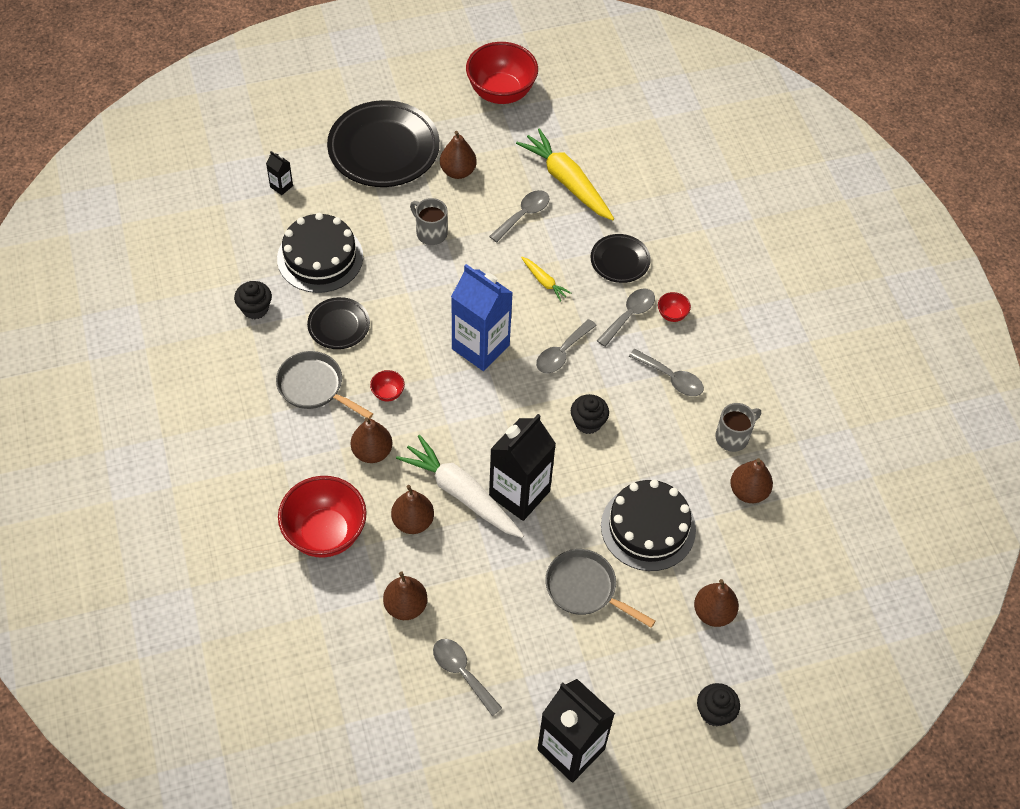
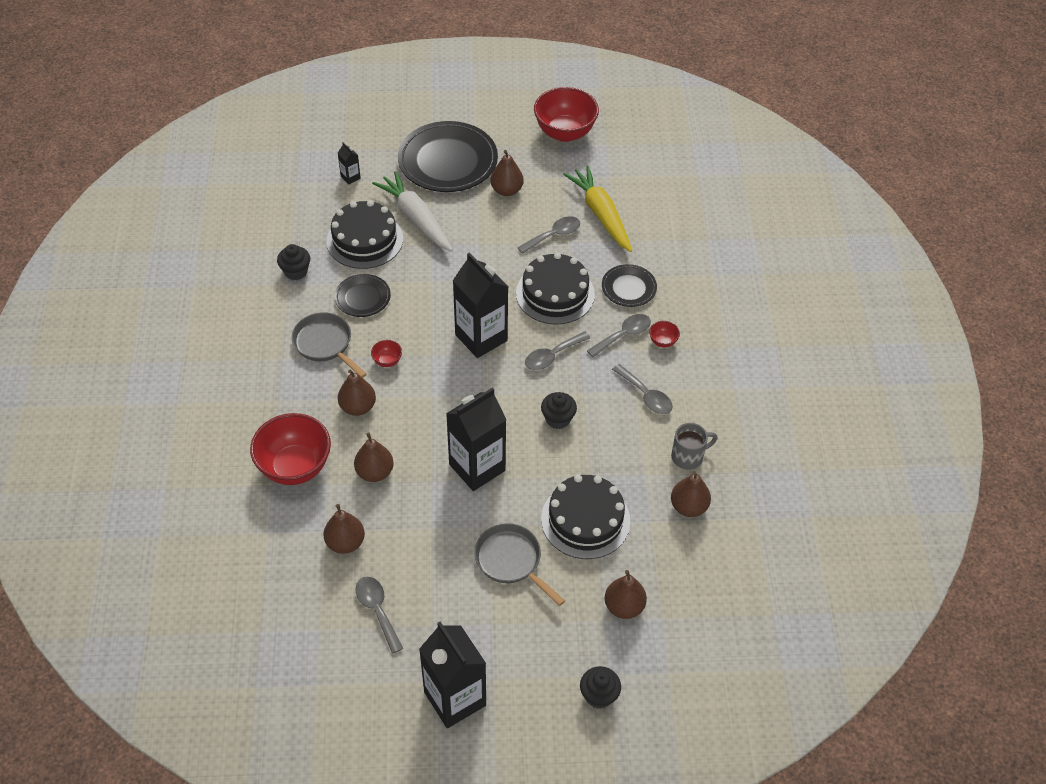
camera: 15 degrees right, 5 degrees down
(430, 233) = (467, 236): grey mug -> none
(461, 493) = (425, 457): white carrot -> white carrot (416, 218)
(480, 347) = (481, 337): blue carton -> black carton
(544, 282) = (555, 293): yellow carrot -> black cake

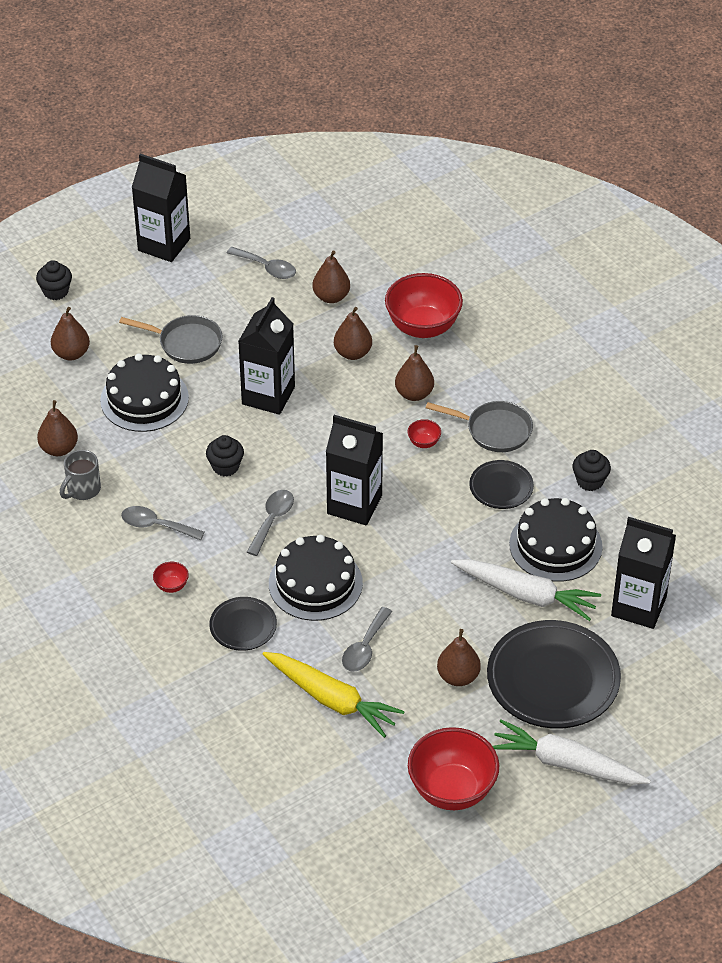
camera: 150 degrees right, 5 degrees down
(350, 177) = (638, 606): black carton -> black carton, size x2.37
(483, 116) = (566, 763): none -> white carrot
(623, 335) = (215, 573): grey spoon -> none

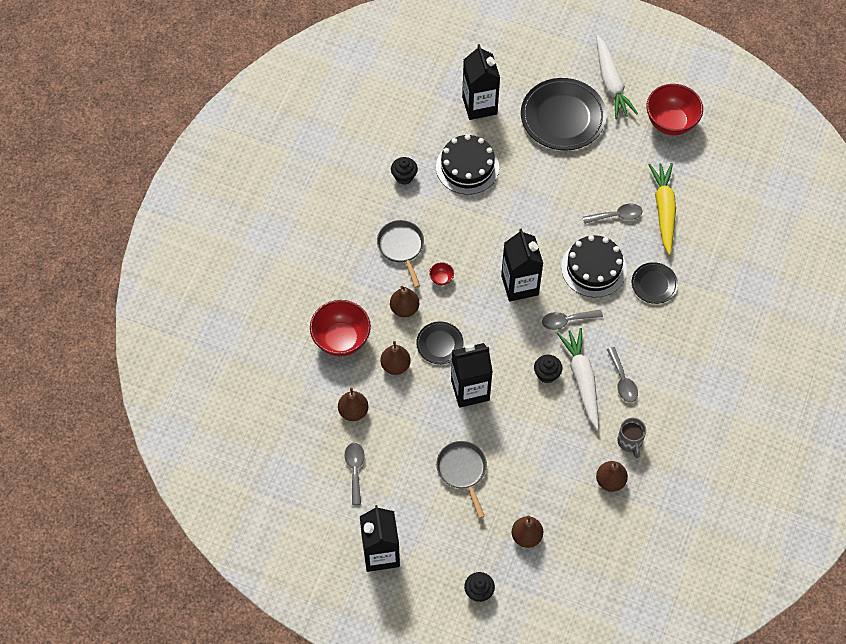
camera: 125 degrees left, 15 degrees up
(83, 490) = (630, 442): grey mug -> grey mug turned 75 degrees clockwise
(144, 399) = (530, 461): black cake -> none
(171, 586) = (658, 340): red bowl -> none
(458, 677) = (598, 161): brown pear -> none
(501, 487) = (445, 218): black plate -> black plate (439, 344)
(526, 595) = (515, 161): white carrot -> white carrot (582, 379)

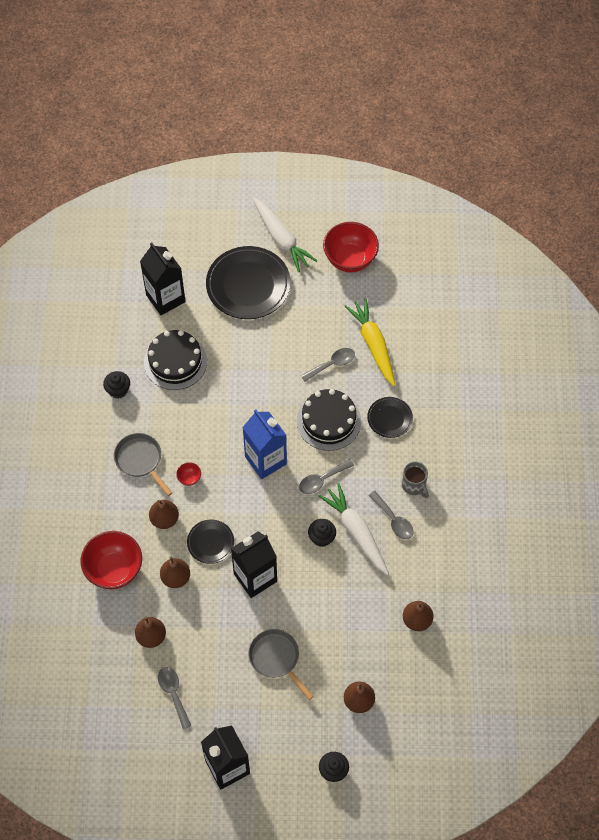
camera: 20 degrees left, 0 degrees up
(519, 285) = (265, 460): black carton -> blue carton
(630, 442) = (421, 576): grey mug -> grey mug (414, 485)

